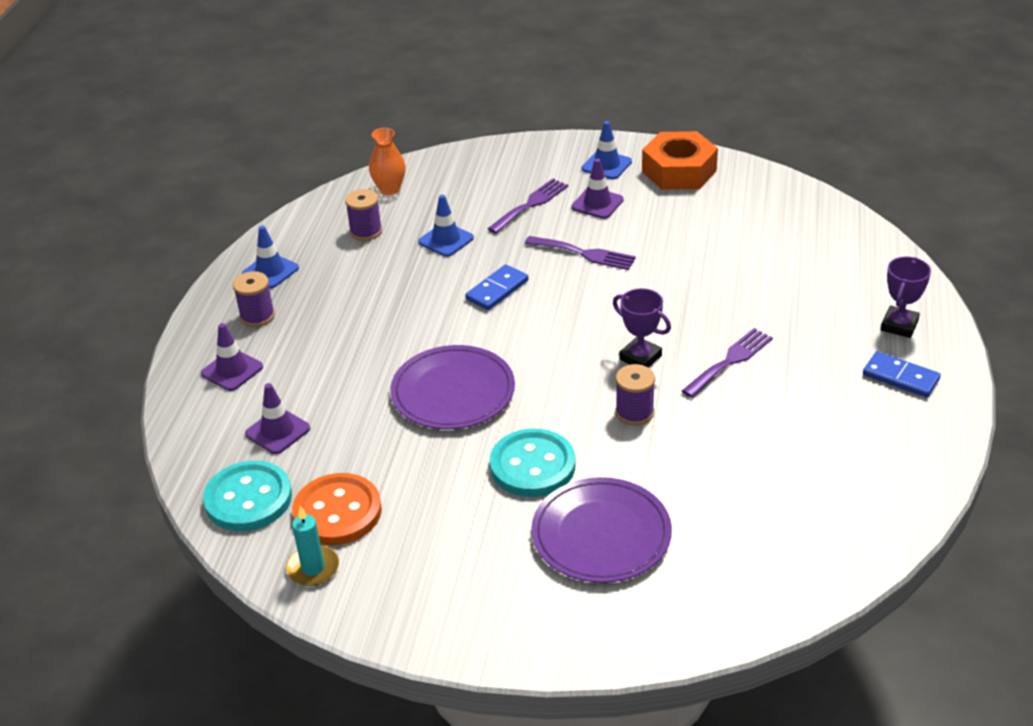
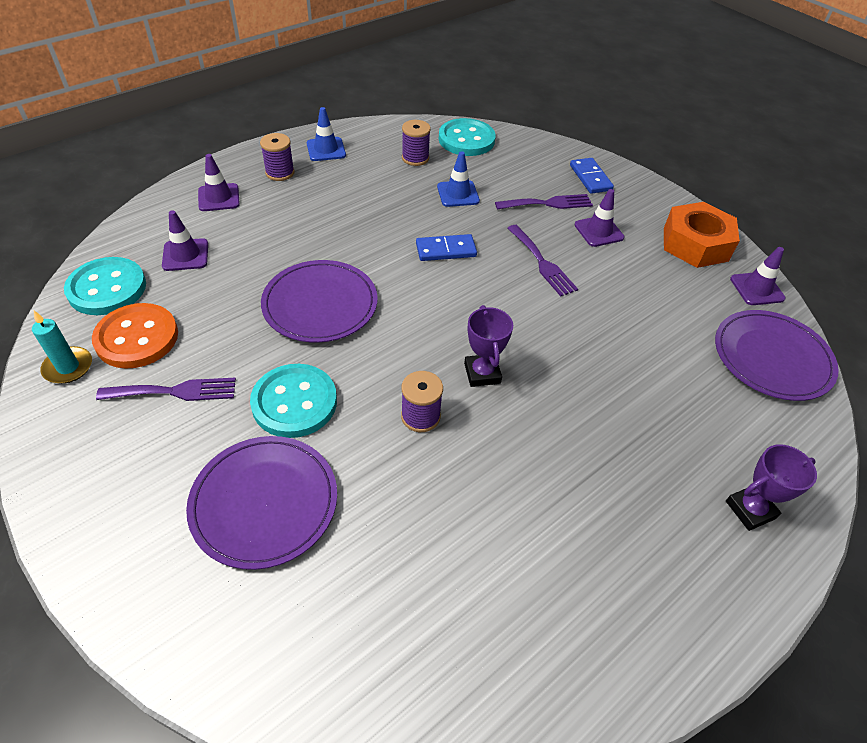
camera: 35 degrees right, 10 degrees up
(389, 189) = (466, 140): orange vase -> turquoise button
(606, 165) = (641, 207): blue traffic cone -> none
(730, 361) = (551, 429): purple fork -> purple fork (174, 391)
(757, 180) = (757, 289): none -> purple traffic cone
(816, 222) = (772, 357): none -> purple plate
(900, 377) = (694, 564): blue domino -> blue domino (590, 178)

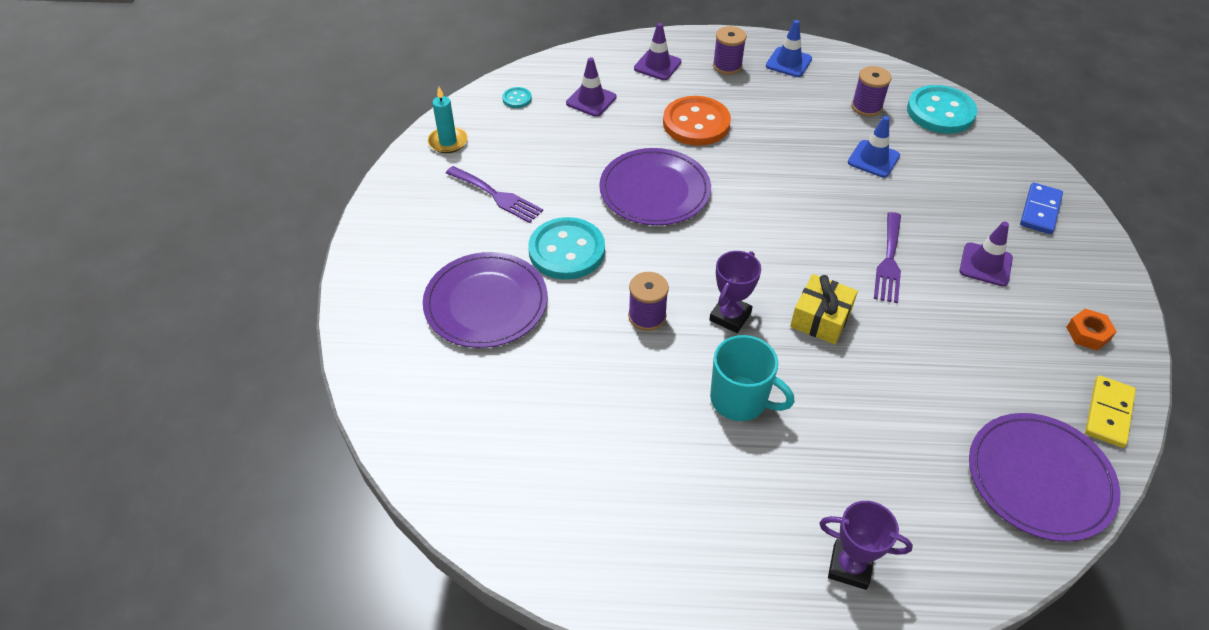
camera: 45 degrees right, 0 degrees up
(107, 288) = (517, 99): turquoise button -> turquoise button, size x0.45
(137, 338) = (505, 145): orange button -> orange button (696, 123)
(446, 250) = (807, 202): blue domino -> none
(543, 333) = (821, 318): none -> yellow gift
(548, 203) = (960, 212): purple fork -> none
(556, 436) = (740, 400): none -> turquoise mug
(695, 244) = (1088, 334): orange nut -> orange nut, size x0.46
(757, 289) = (1108, 413): purple traffic cone -> yellow domino

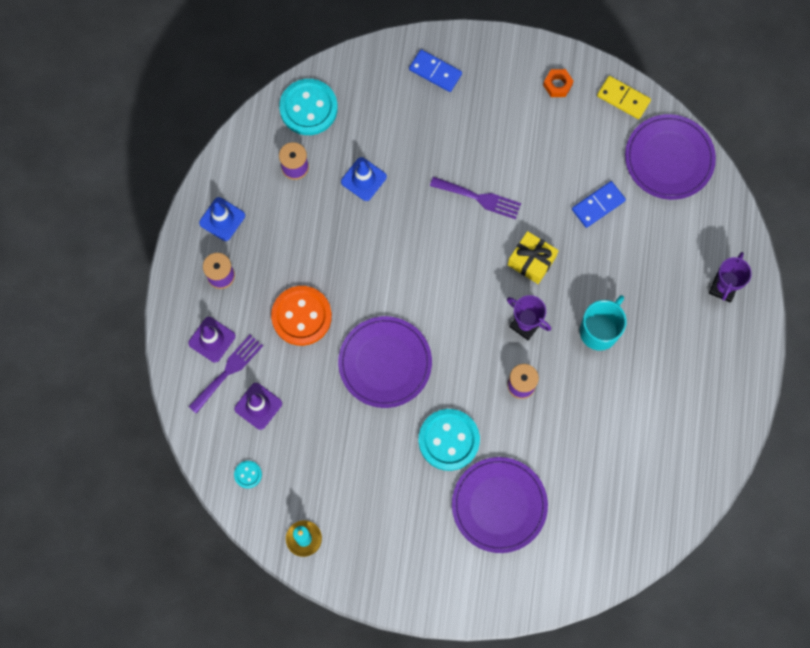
camera: 85 degrees left, 25 degrees up
(497, 196) = (379, 495): purple fork -> purple fork (228, 371)
(928, 389) = (598, 205): none -> blue domino
(985, 264) = (488, 130): purple traffic cone -> none

